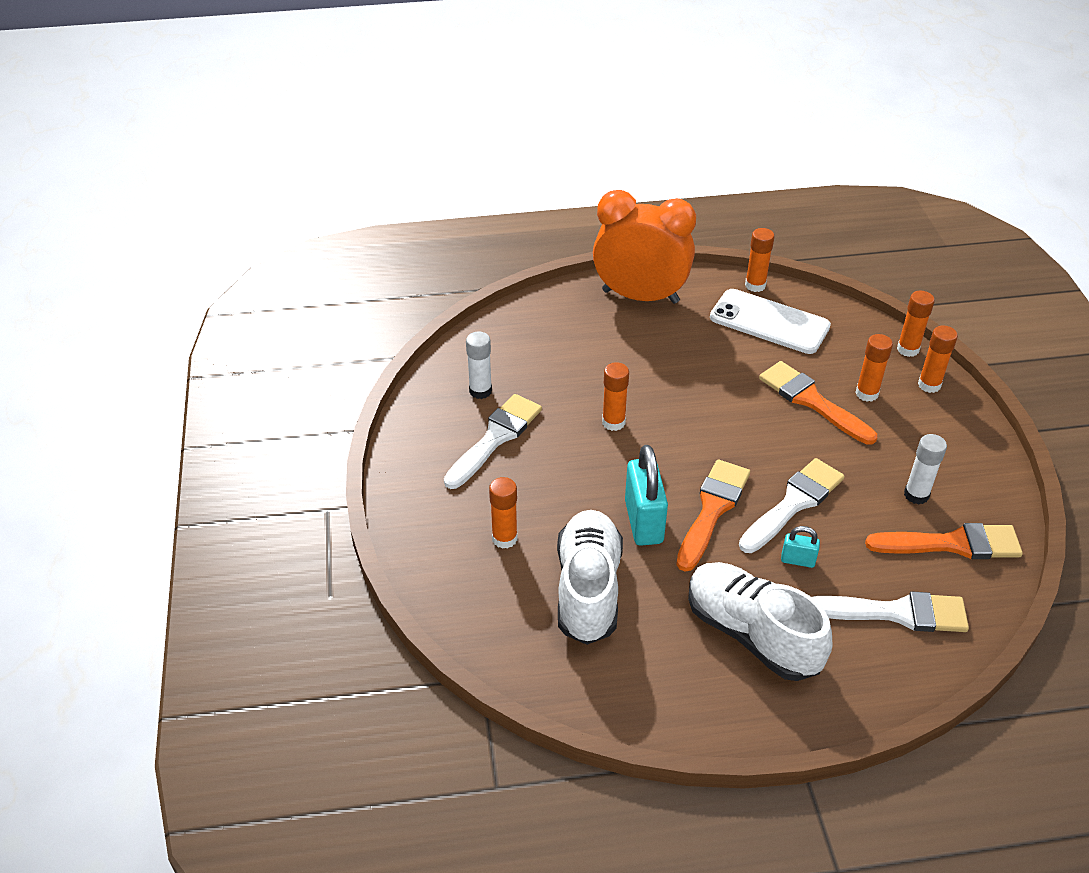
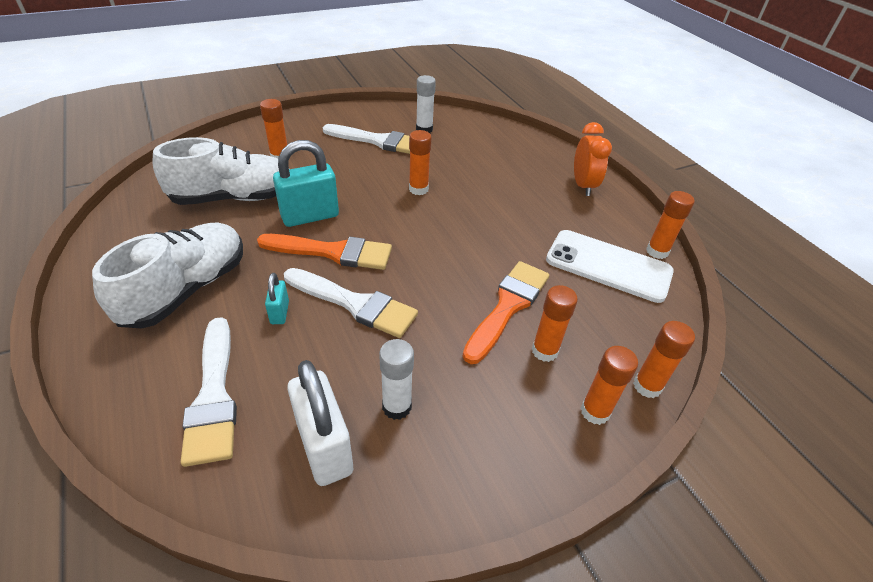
camera: 70 degrees right, 0 degrees up
(640, 296) = (583, 186): orange clock -> orange clock, size x0.56
(769, 322) = (608, 266): white phone -> white phone turned 75 degrees counterclockwise
(952, 544) = (324, 447): orange brush -> white padlock

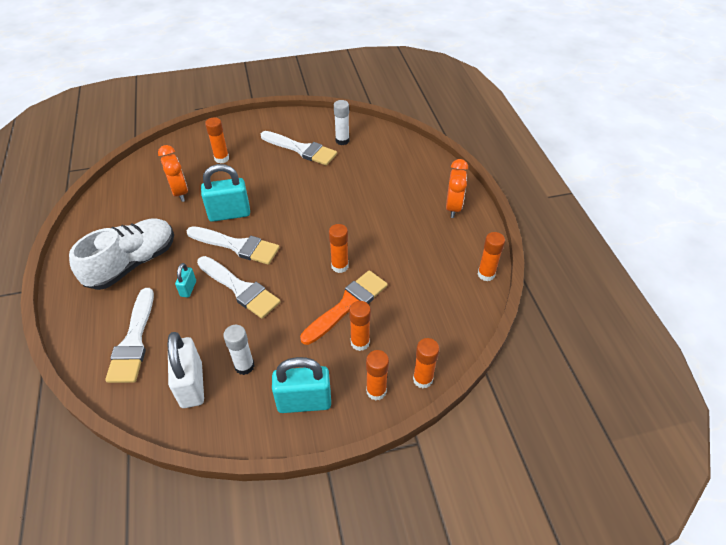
camera: 15 degrees right, 5 degrees up
(234, 197) = (180, 192): white shoe -> orange clock
(333, 252) = (237, 246): orange brush -> white brush
(418, 189) = (317, 198): orange glue stick -> orange glue stick (340, 266)
(503, 444) = (304, 402): none -> turquoise padlock
(608, 266) = (439, 282): white phone -> none

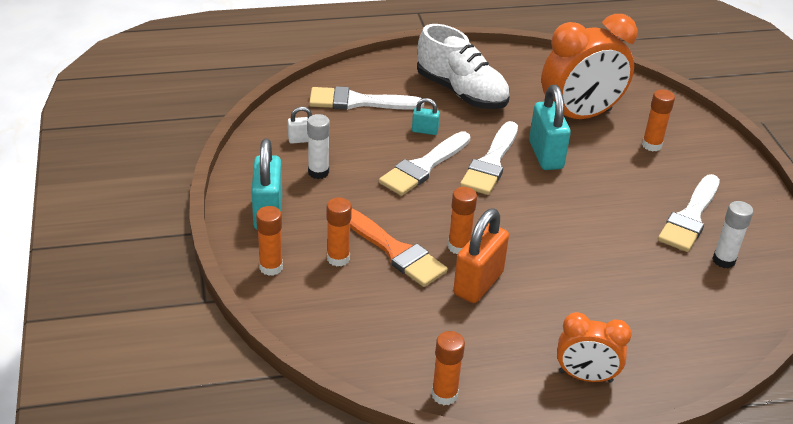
camera: 90 degrees right, 10 degrees down
(180, 192) = (579, 116): orange clock -> orange clock, size x1.77
(191, 385) = (301, 140): white padlock -> white padlock, size x0.50
(378, 256) = (478, 283): none -> orange padlock
(422, 379) = (279, 307): orange glue stick -> none

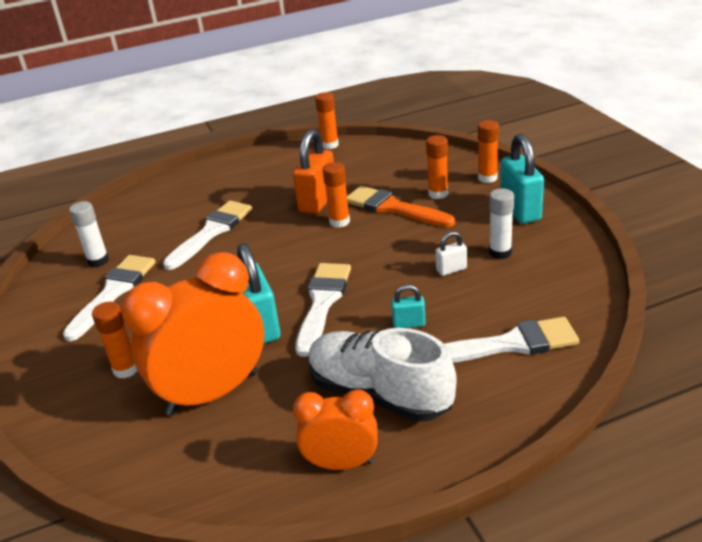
camera: 175 degrees right, 5 degrees down
(301, 140) = (542, 281): white padlock -> white padlock (451, 269)
(423, 167) = (395, 282): white brush -> white brush (211, 232)
(585, 376) = (235, 170): orange clock -> orange clock (341, 464)

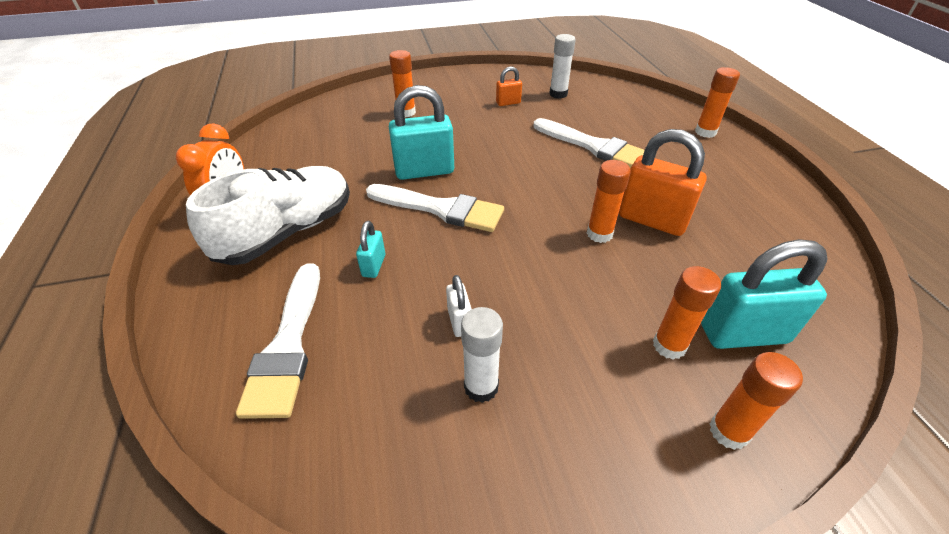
camera: 95 degrees right, 10 degrees up
(113, 292) = (508, 103): white brush -> orange padlock
(212, 393) = (353, 147): orange clock -> none
(329, 145) = (825, 243): orange glue stick -> orange glue stick (705, 132)
(393, 208) = (629, 288): orange brush -> none
(520, 210) = (603, 453): turquoise padlock -> turquoise padlock (743, 334)

